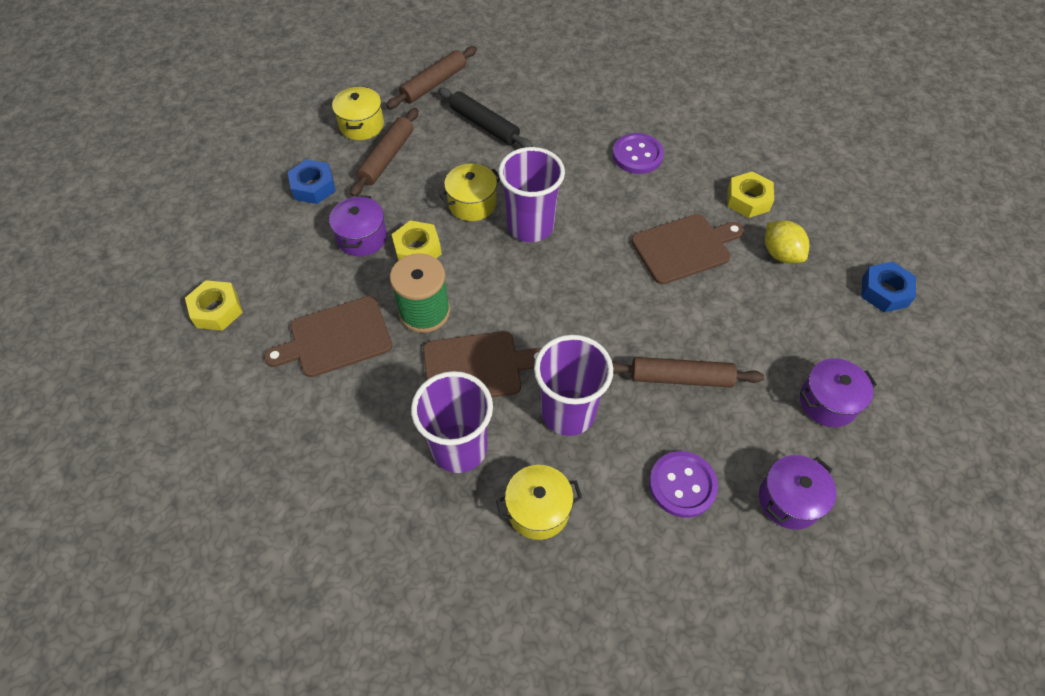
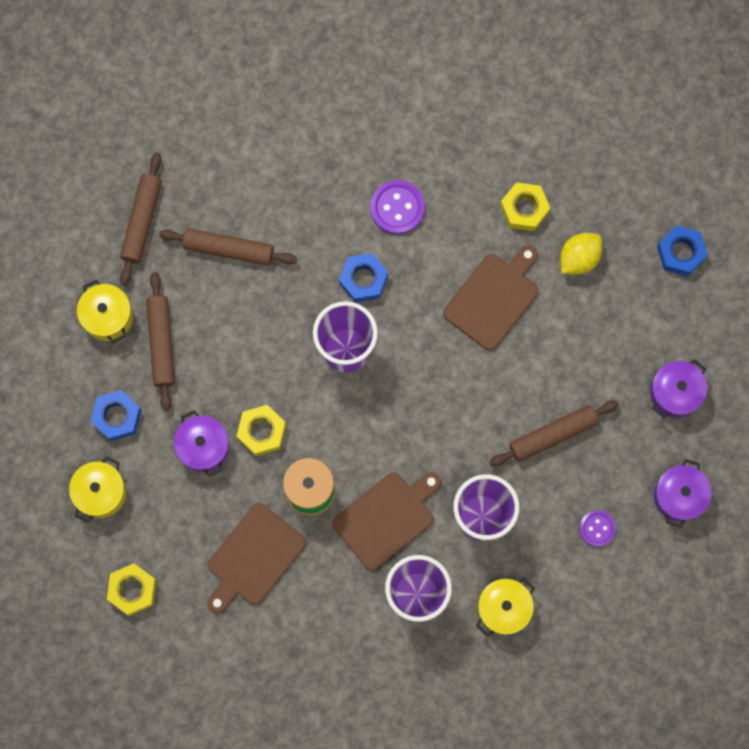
camera: 30 degrees left, 20 degrees up
(472, 203) = (278, 353): yellow pot -> yellow pot (101, 492)
(484, 125) = (228, 249): black rolling pin -> brown rolling pin
(578, 187) = (363, 279): none -> blue nut
(682, 485) = (597, 528): purple button -> purple button, size x0.64
(780, 254) = (579, 258): yellow lemon -> yellow lemon turned 75 degrees counterclockwise

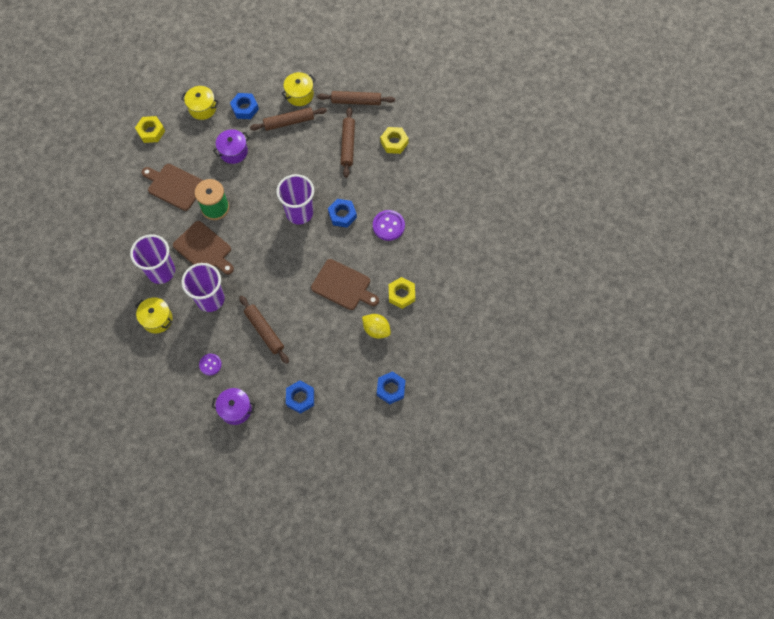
camera: 80 degrees right, 10 degrees down
(262, 431) = (246, 178): yellow nut -> yellow nut (394, 142)
(675, 393) = (300, 398): purple pot -> blue nut

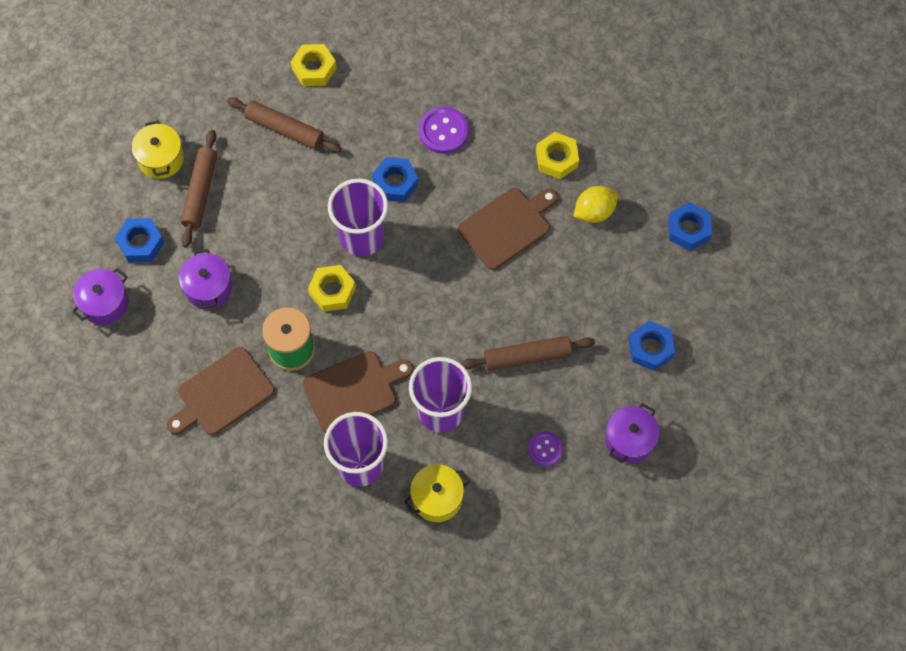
camera: 65 degrees left, 0 degrees up
(151, 132) = (104, 394): yellow nut -> yellow nut (332, 291)
(202, 108) = (105, 303): yellow pot -> purple pot
(356, 101) = (217, 89): brown rolling pin -> none

